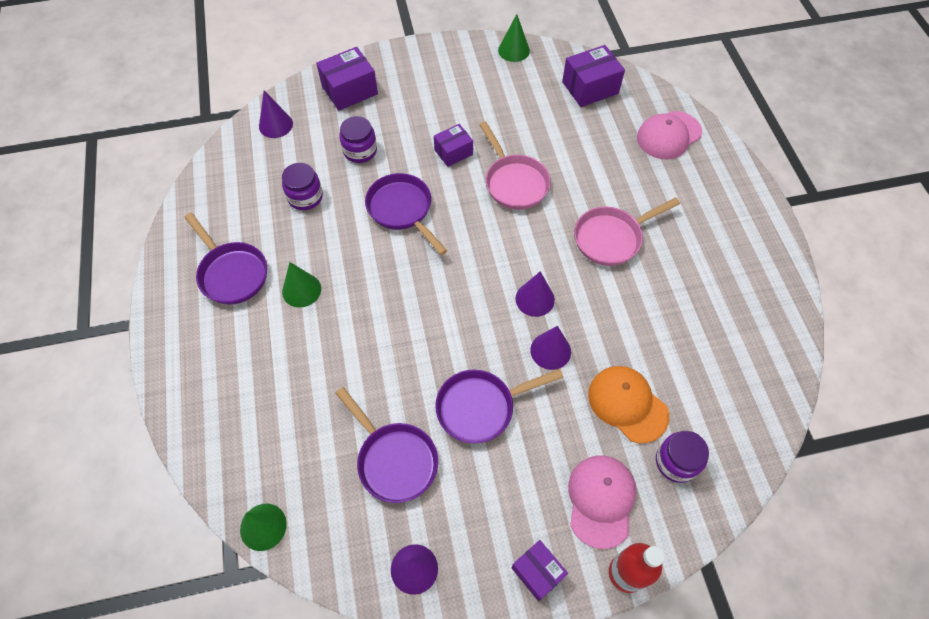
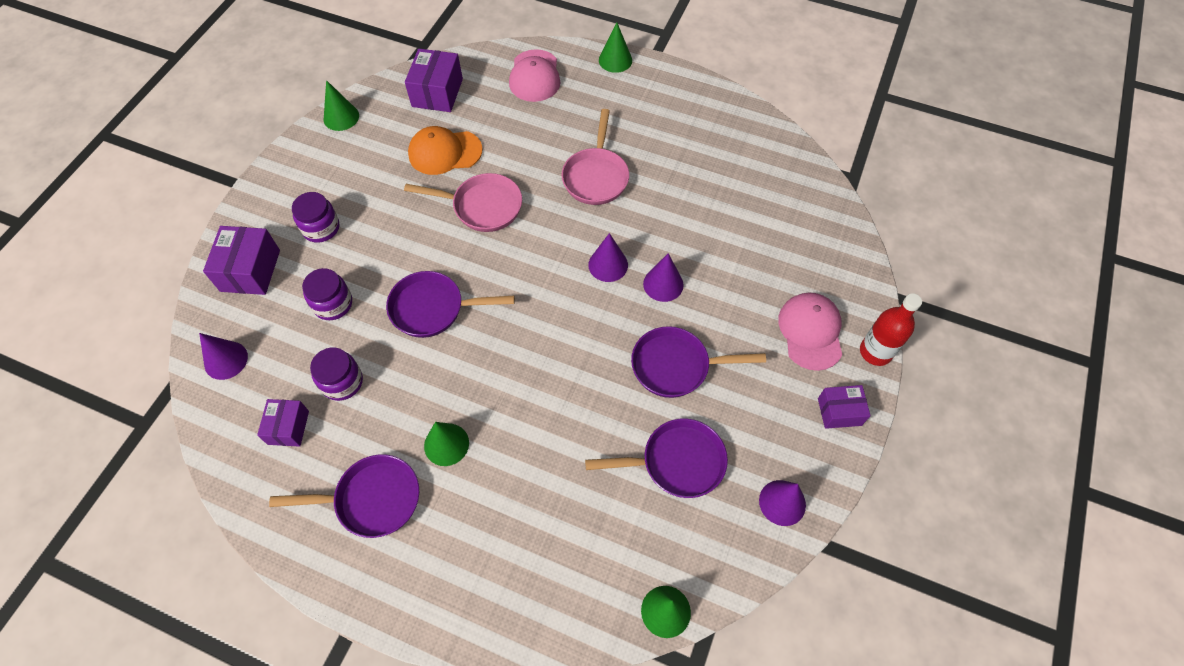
camera: 55 degrees left, 0 degrees up
(453, 152) = (407, 231): purple box -> purple box (288, 427)
(481, 407) = (676, 366): purple pan -> purple pan turned 75 degrees clockwise
(601, 500) = (810, 332): pink cap -> pink cap turned 45 degrees clockwise
(627, 404) = (746, 263): orange cap -> orange cap (445, 152)
(676, 462) = (813, 263): purple jar -> purple jar (321, 228)
(743, 178) = (615, 60): none -> green cone

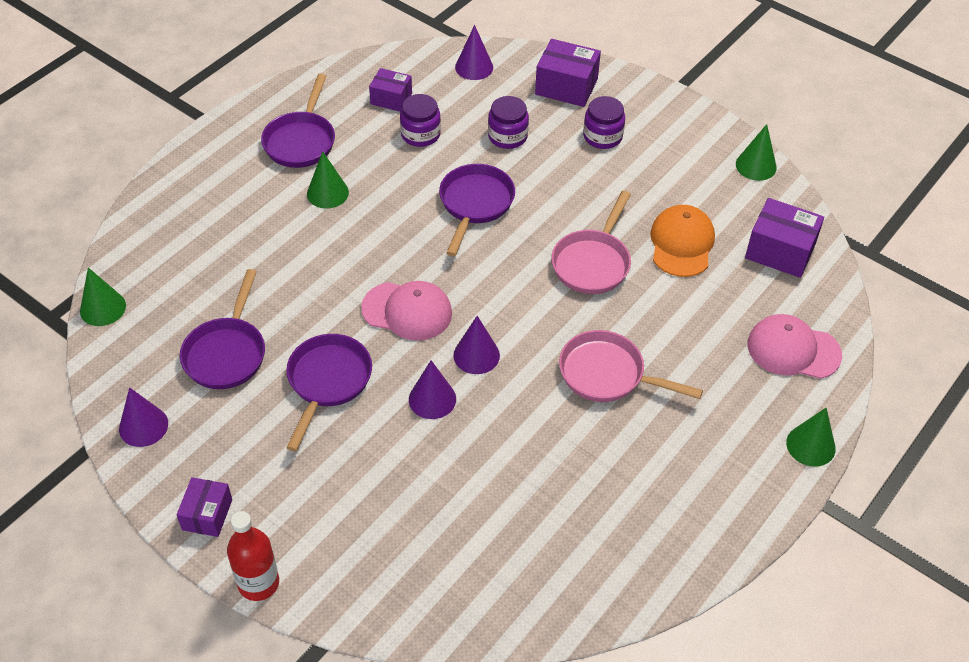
camera: 105 degrees right, 10 degrees down
(810, 332) = (313, 524): pink cap -> pink cap (407, 311)

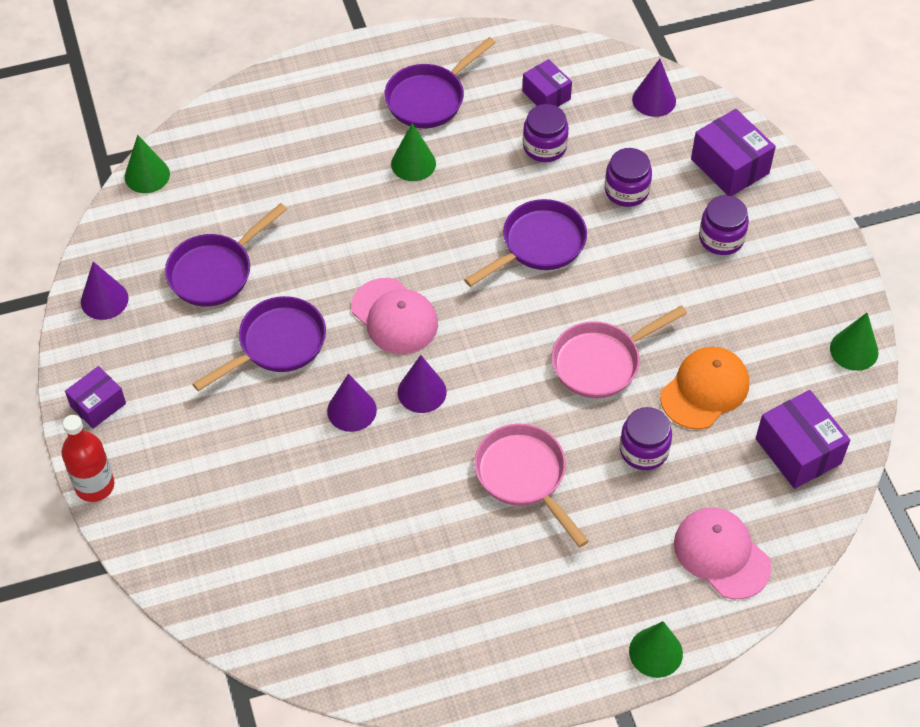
camera: 35 degrees right, 5 degrees up
(676, 308) = (644, 450): none -> purple jar

